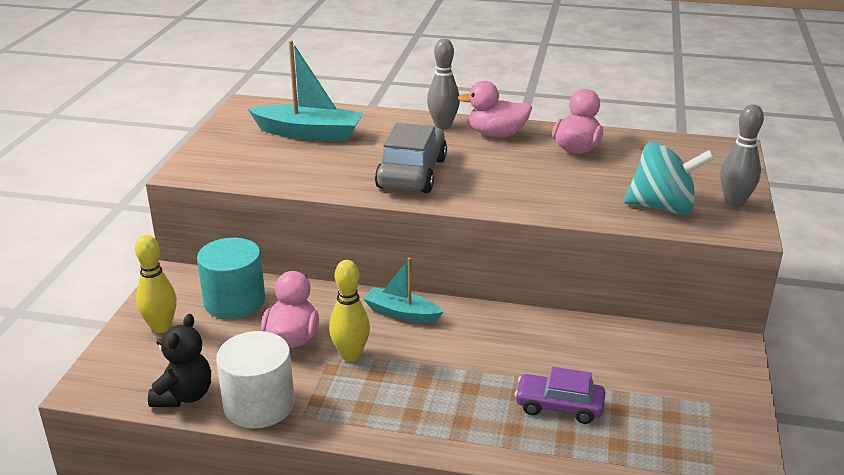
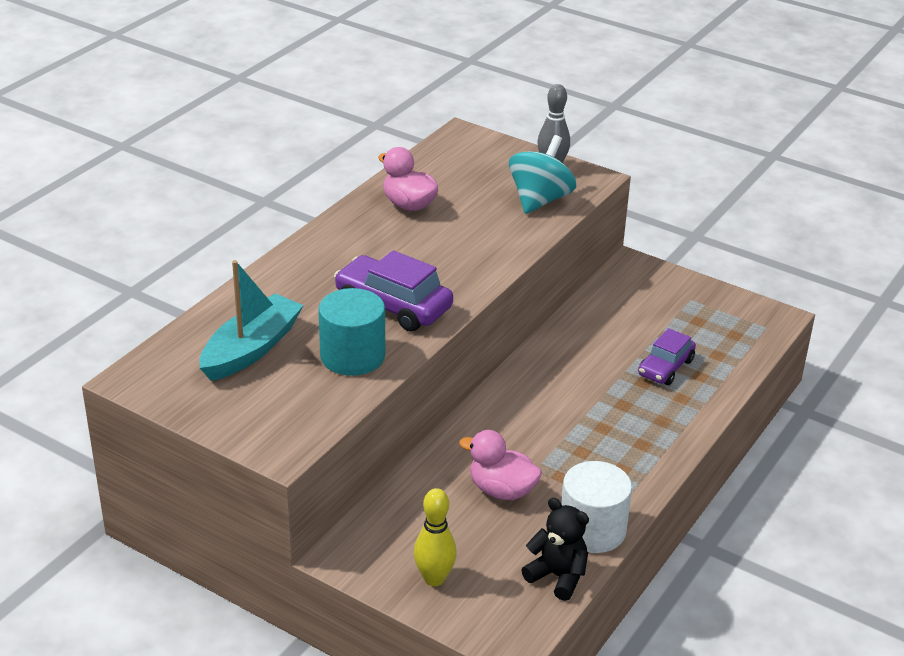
camera: 70 degrees left, 5 degrees up
(234, 301) = (416, 518): turquoise cylinder -> turquoise cylinder (352, 356)
(351, 355) = (546, 459): yellow bowling pin -> none
(401, 313) = (498, 414): turquoise boat -> none
(412, 173) = (393, 306): grey car -> purple car
(443, 126) = (301, 262): grey bowling pin -> none
(496, 134) = (346, 237): pink duck -> none

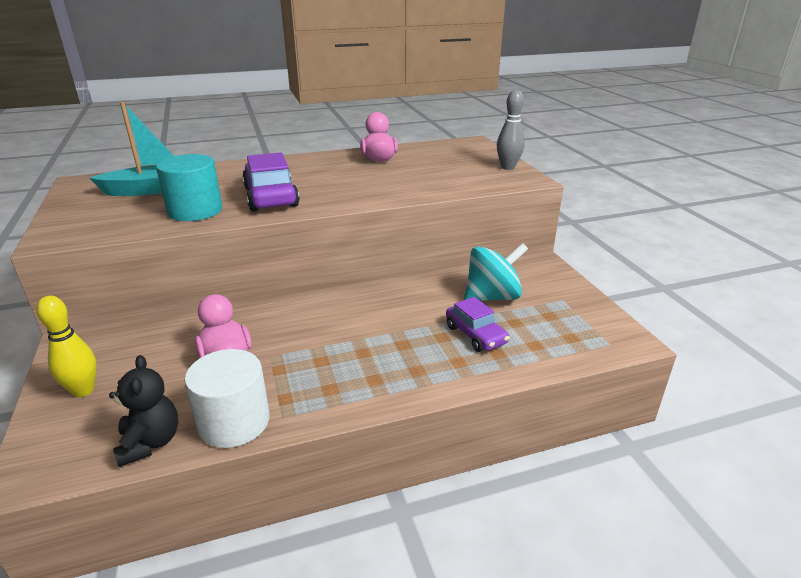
camera: 40 degrees right, 5 degrees down
(540, 200) = (469, 179): turquoise spinning top -> turquoise spinning top (492, 297)
(665, 367) = (475, 335): purple car -> purple car turned 105 degrees counterclockwise

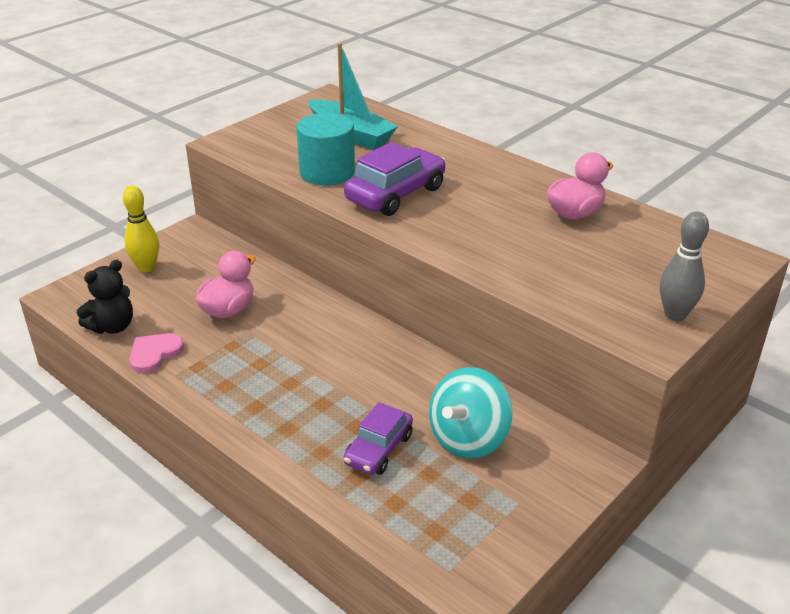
camera: 60 degrees right, 5 degrees up
(234, 422) = (154, 354): white cylinder -> pink heart
(492, 297) = (468, 439): turquoise spinning top -> turquoise spinning top turned 90 degrees clockwise

